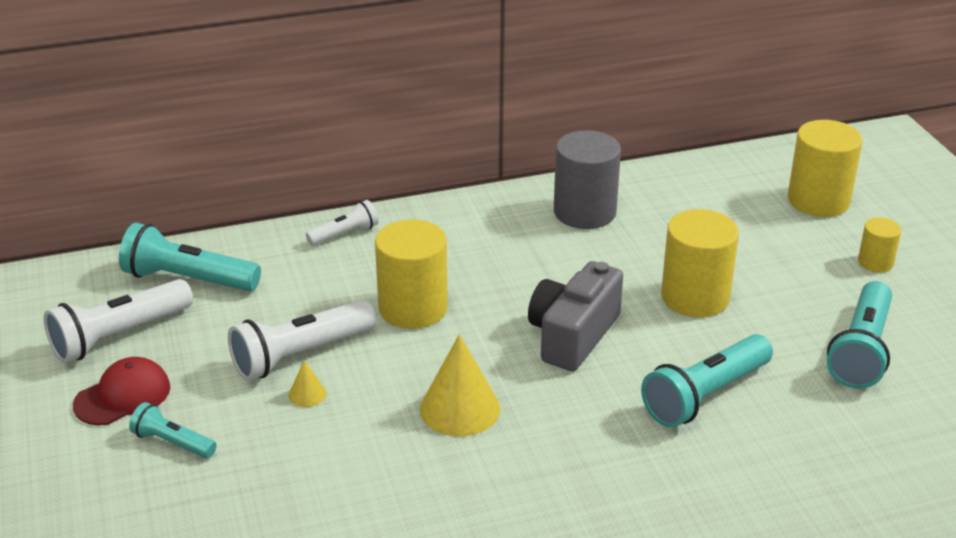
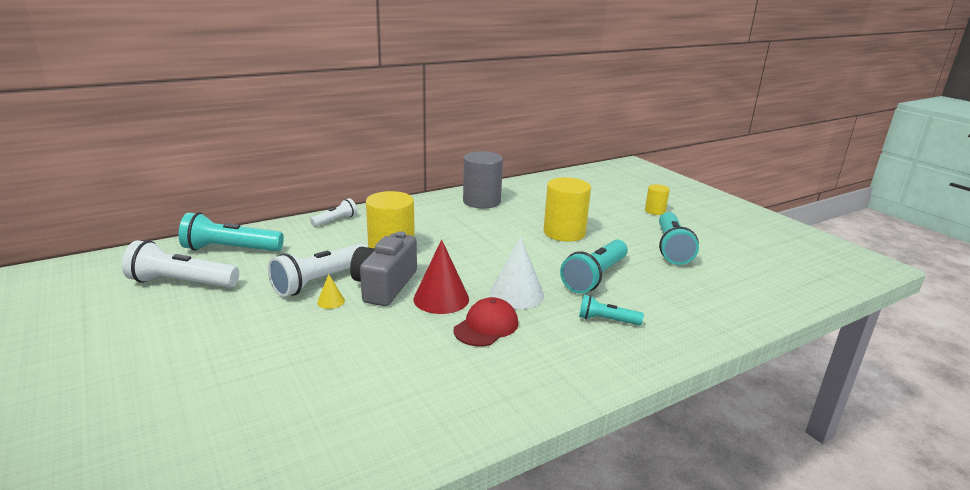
camera: 15 degrees left, 10 degrees down
(119, 335) = (181, 283): white flashlight -> white flashlight turned 60 degrees clockwise
(123, 396) = (188, 316): red cap -> red cap (486, 326)
(173, 442) = (232, 339): turquoise flashlight -> turquoise flashlight (606, 320)
(460, 408) = (441, 299): yellow cone -> red cone
(571, 414) = (516, 294): none -> white cone
(573, 335) = (500, 256): grey camera -> grey camera (385, 285)
(818, 200) = (609, 189): yellow cylinder -> none

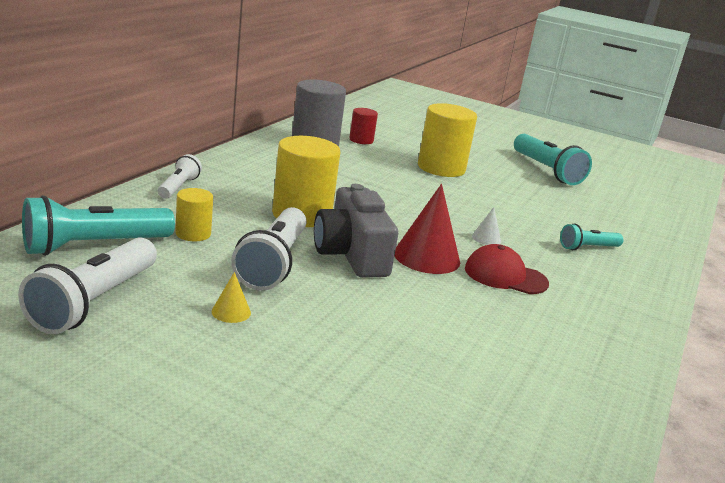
camera: 35 degrees left, 0 degrees up
(181, 283) = (93, 302): white flashlight -> white flashlight turned 45 degrees counterclockwise
(331, 301) = (320, 284): yellow cone -> yellow cone (231, 312)
(486, 326) = (505, 276): red cap -> red cap turned 75 degrees counterclockwise
(516, 294) = (486, 238): white cone -> white cone, size x0.47
(525, 203) = (361, 140): none -> red cylinder
(595, 277) = (525, 209): turquoise flashlight -> none
(655, 211) = (487, 135): yellow cylinder -> yellow cylinder (193, 234)

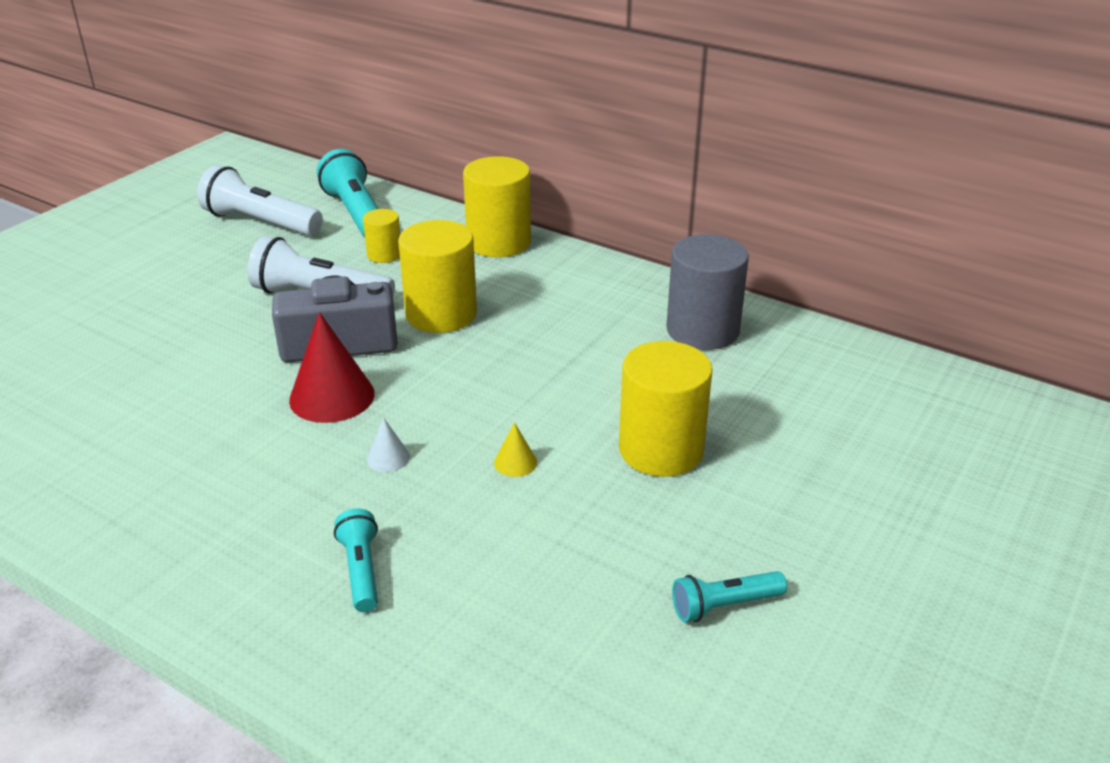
camera: 100 degrees right, 10 degrees up
(178, 187) = (499, 242): white flashlight -> yellow cylinder
(231, 312) = (232, 277): yellow cone -> yellow cone (515, 462)
(361, 140) = (749, 374): red cylinder -> none
(505, 276) = (277, 456): red cap -> none
(546, 171) = (724, 605): turquoise flashlight -> turquoise flashlight, size x0.56

